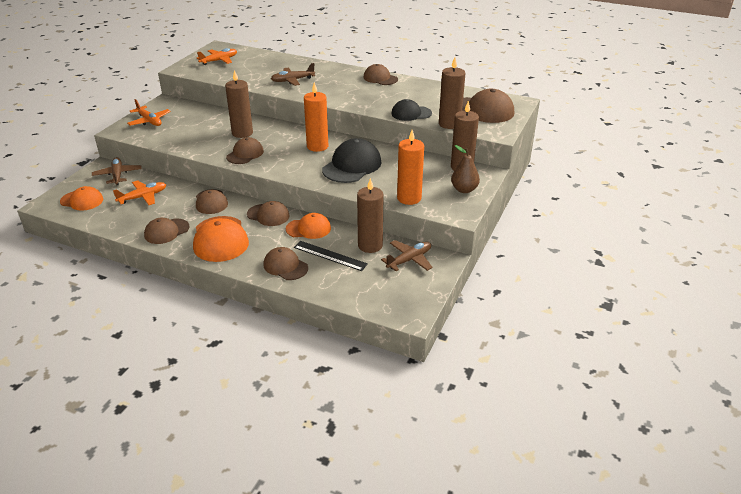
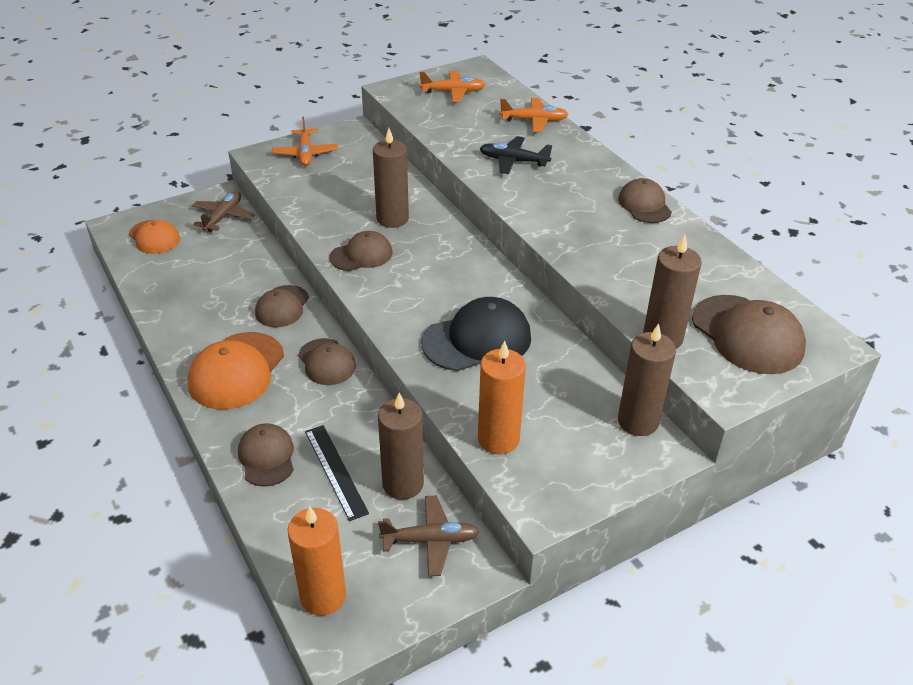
camera: 35 degrees right, 5 degrees up
(143, 197) = (218, 262): orange plane -> orange plane (534, 121)
(166, 231) = (193, 327): brown cap -> none
(292, 80) = (513, 161): brown plane -> black plane
(308, 229) = (353, 411): orange cap -> none
(317, 146) = (465, 284): orange candle -> orange candle (323, 596)
(411, 113) = (622, 291): black cap -> none
(464, 189) = (597, 466): brown pear -> none

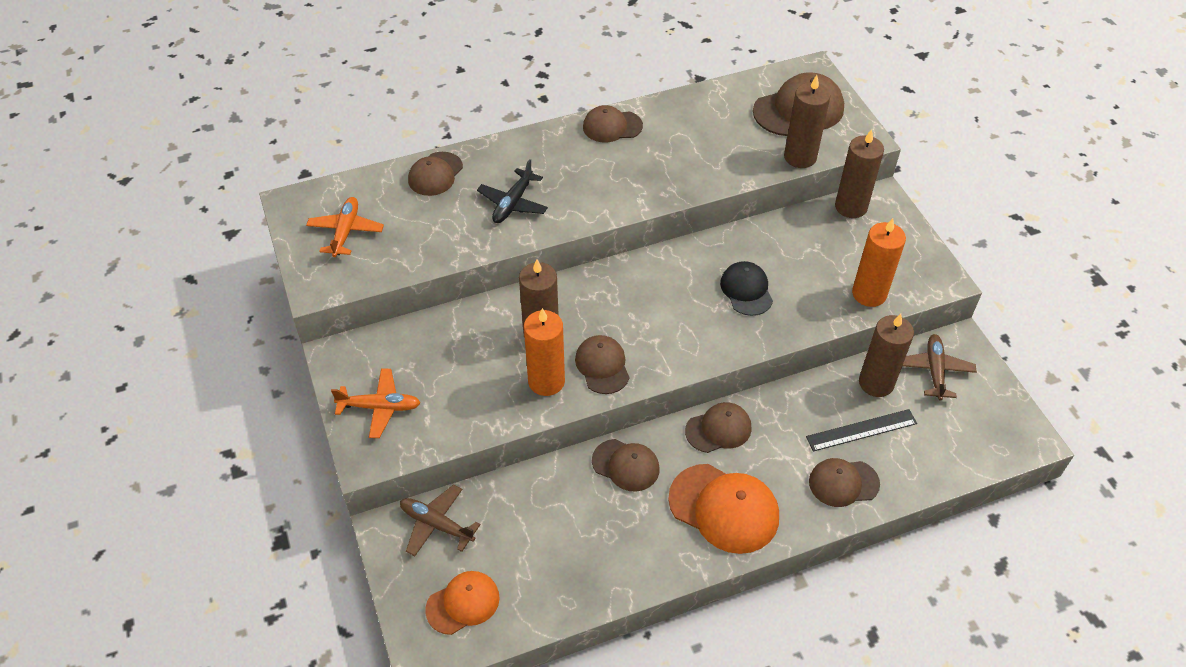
camera: 80 degrees left, 10 degrees up
(323, 596) = (991, 446): orange candle -> orange candle (546, 381)
(477, 340) = (746, 290): black cap -> black cap, size x0.63
(534, 121) = (435, 174): orange plane -> brown cap

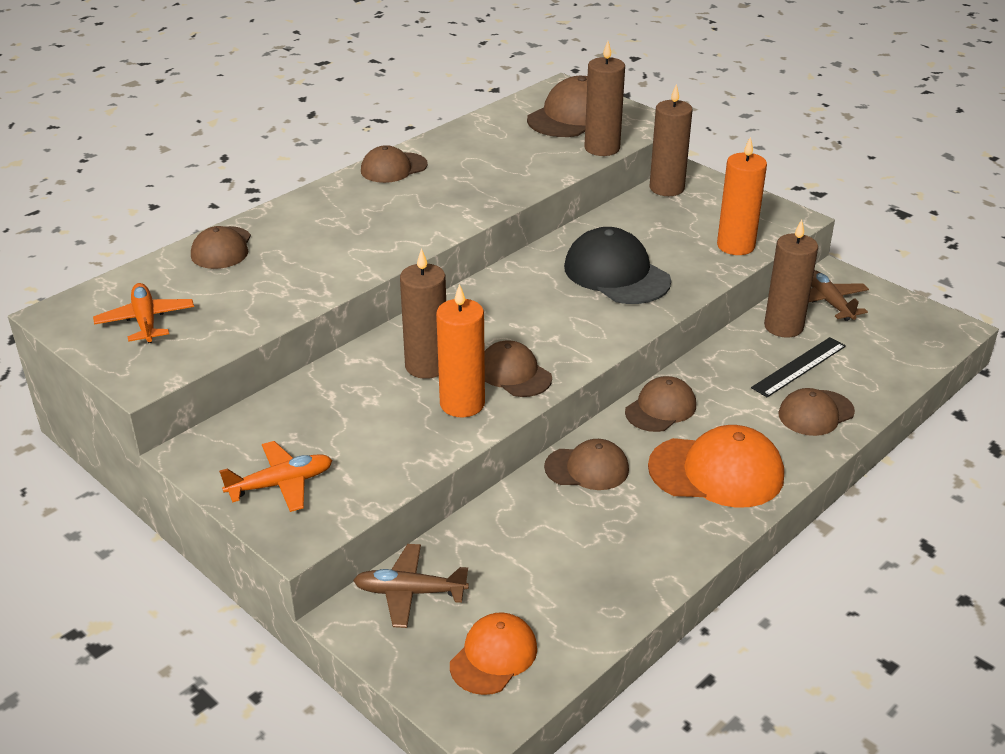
camera: 25 degrees left, 15 degrees down
(513, 203) = (330, 250): black plane -> none
(746, 290) = (616, 274): black cap -> black cap, size x1.59

